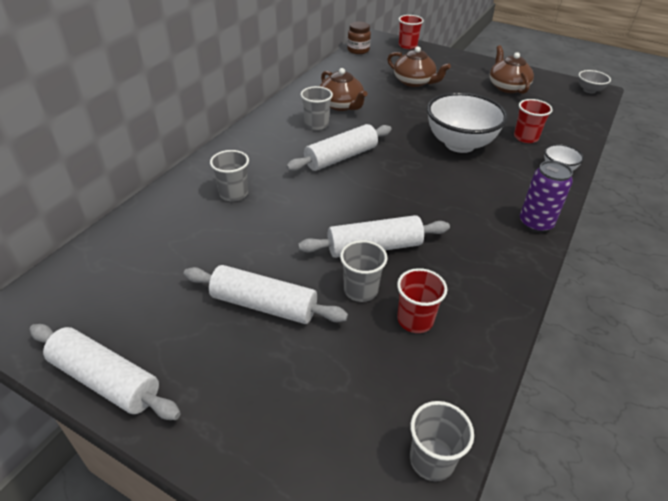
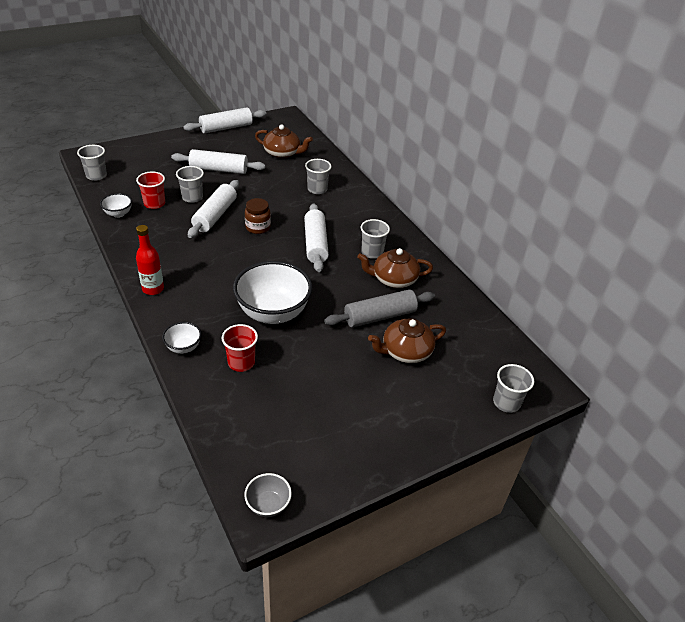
camera: 120 degrees right, 0 degrees up
(264, 305) = (219, 169): white rolling pin -> white rolling pin turned 45 degrees clockwise
(358, 50) = (514, 350): brown jar -> brown jar (258, 227)
(394, 99) = (380, 316): none -> grey rolling pin
(407, 46) = (506, 402): red cup -> grey cup
(478, 343) = (118, 214): none -> white bowl
(507, 87) = (339, 424): brown teapot -> brown teapot (282, 153)
(535, 223) = (153, 289): purple can -> red bottle

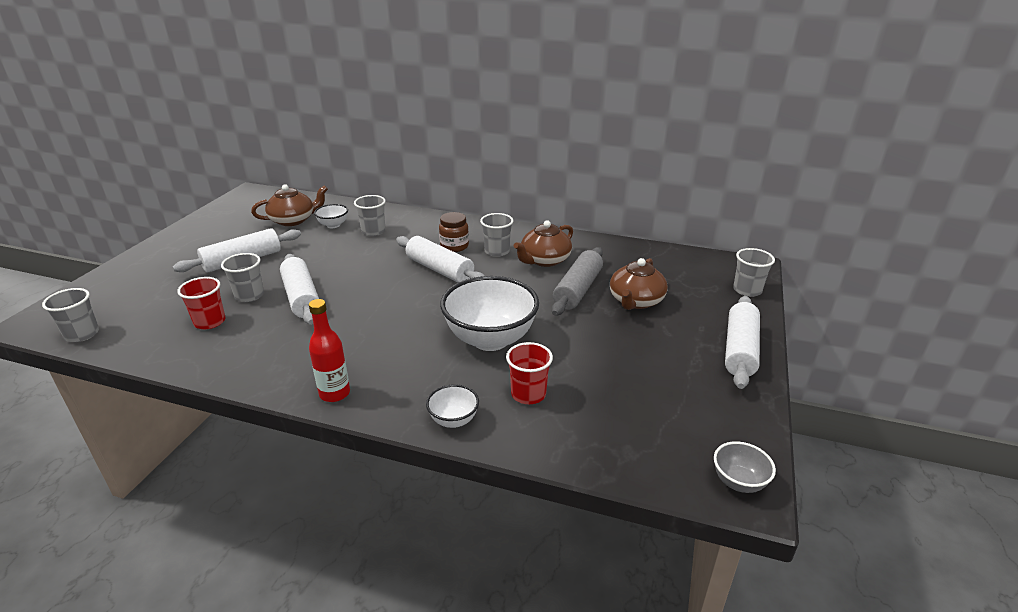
camera: 40 degrees left, 10 degrees down
(118, 214) = (175, 353): white bowl -> white bowl (333, 225)
(226, 128) = (194, 225): white rolling pin -> white rolling pin (740, 350)
(258, 227) = (364, 285): brown jar -> brown jar (454, 246)

